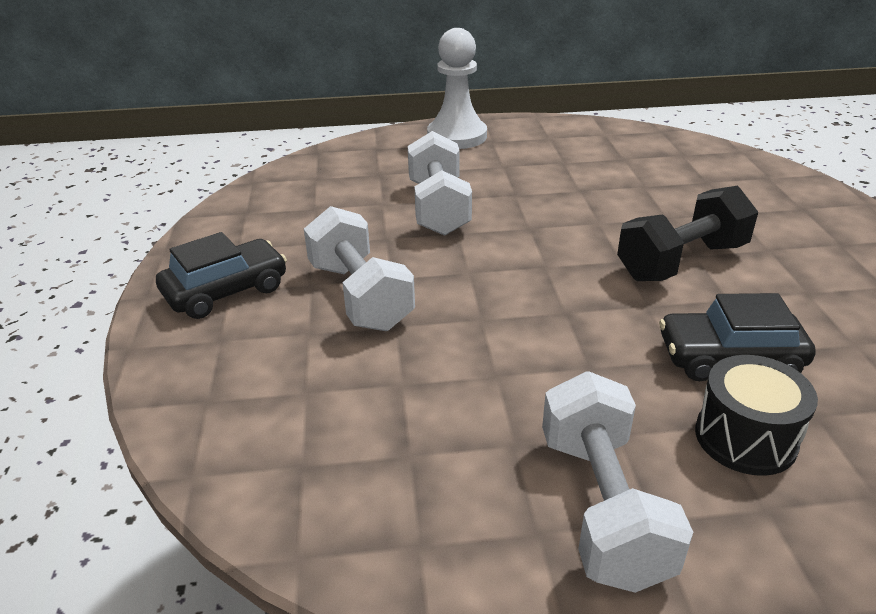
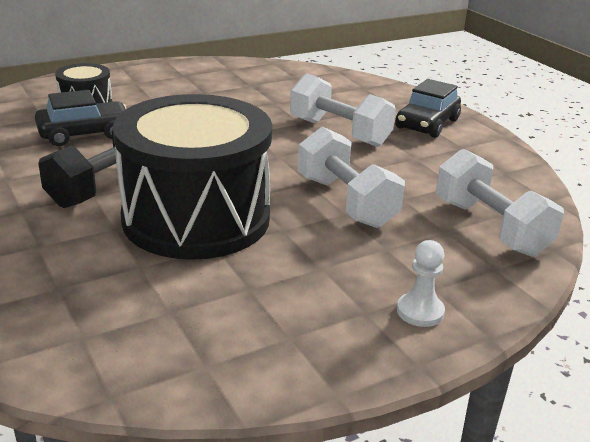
camera: 155 degrees right, 5 degrees down
(457, 136) = (420, 311): white pawn -> white pawn, size x0.52
(589, 214) = (196, 218): none -> black drum
(602, 507) = (158, 82): white dumbbell -> white dumbbell (490, 227)

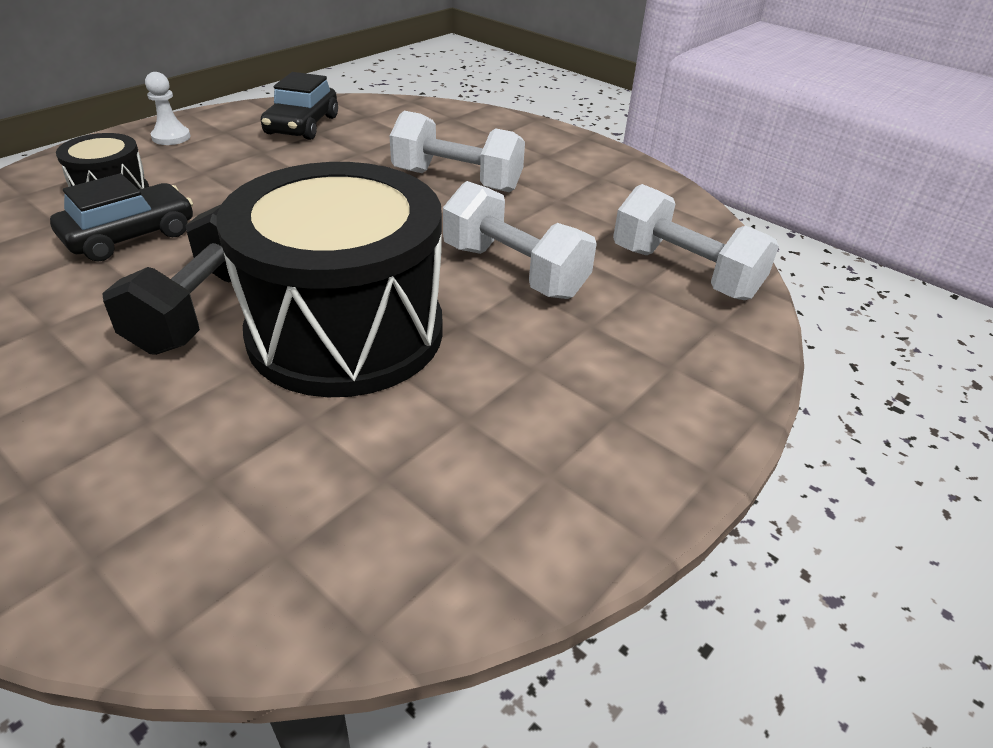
camera: 20 degrees left, 10 degrees up
(420, 311) = (674, 399): white pawn -> white pawn (171, 137)
(427, 124) = (547, 154): black car -> black car (302, 125)

